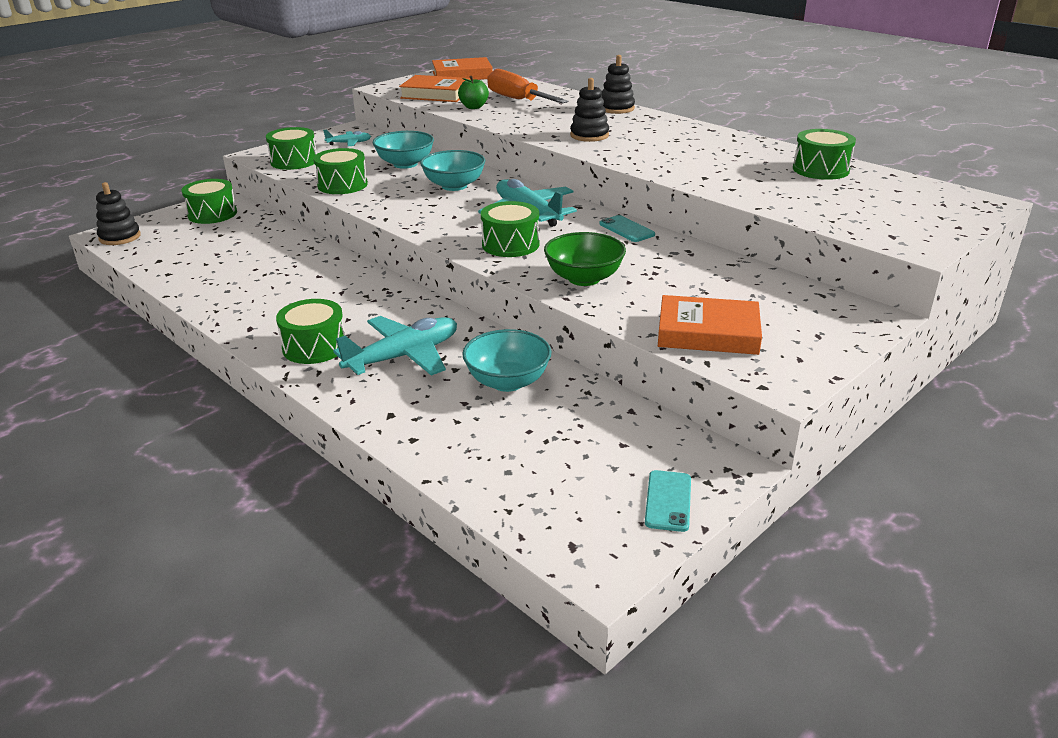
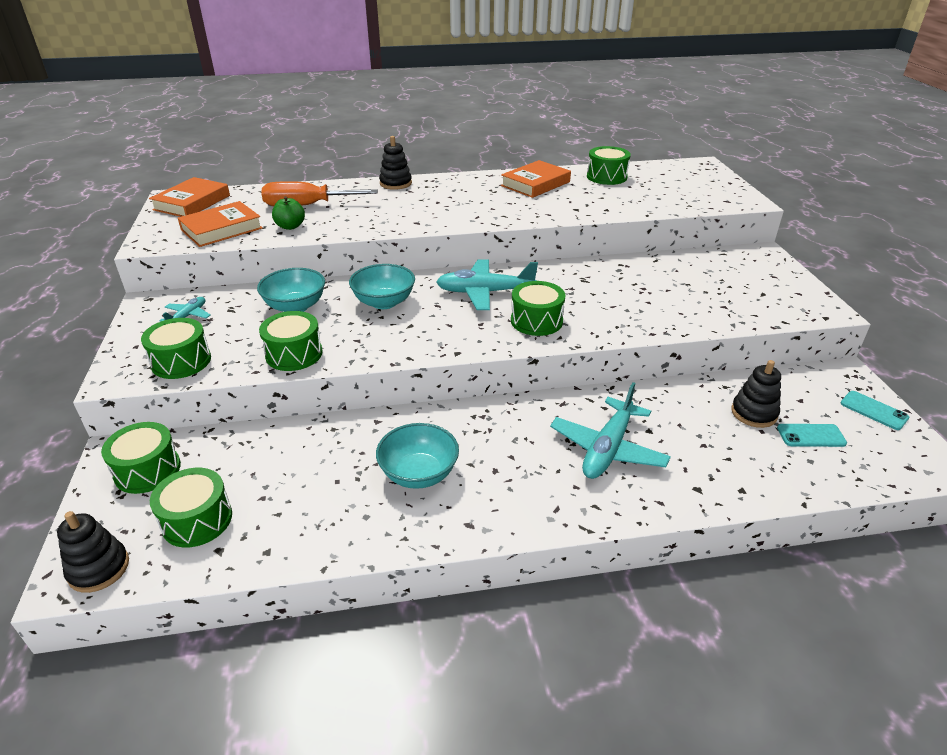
camera: 55 degrees left, 5 degrees up
(314, 347) = (547, 493): green drum -> green drum (197, 520)
(403, 356) = (608, 449): turquoise plane -> turquoise plane turned 150 degrees counterclockwise
(507, 381) = (687, 413): turquoise bowl -> turquoise bowl (419, 474)
(584, 278) = (627, 315): green bowl -> none
(589, 135) = (438, 211): black stacking toy -> black stacking toy (754, 413)
(626, 229) = (563, 270): turquoise phone -> turquoise phone (811, 436)
(708, 332) = (745, 305): orange book -> orange book (535, 184)

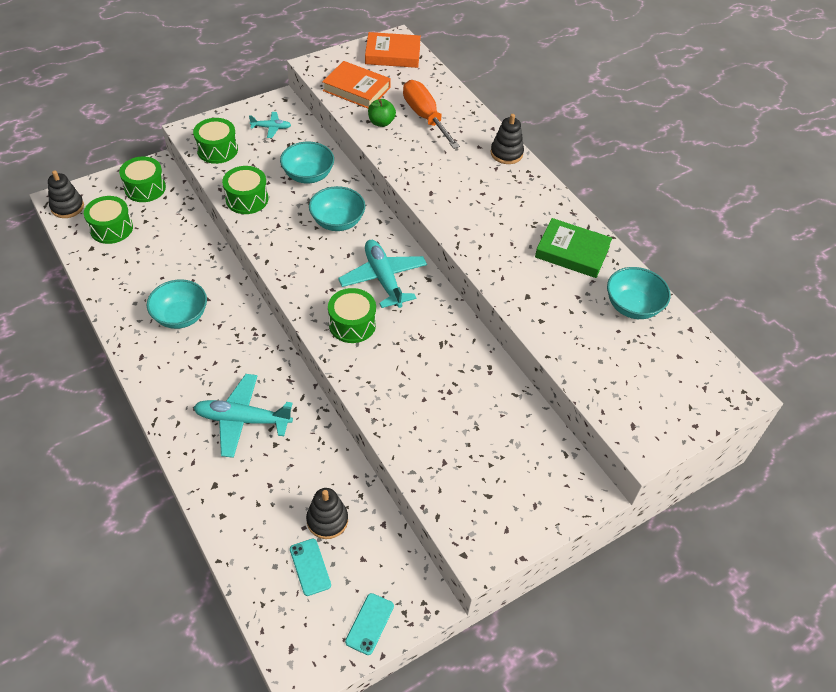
camera: 65 degrees right, 15 degrees up
(535, 184) = (572, 252): orange book -> green book
(606, 177) = (632, 306): green drum -> turquoise bowl

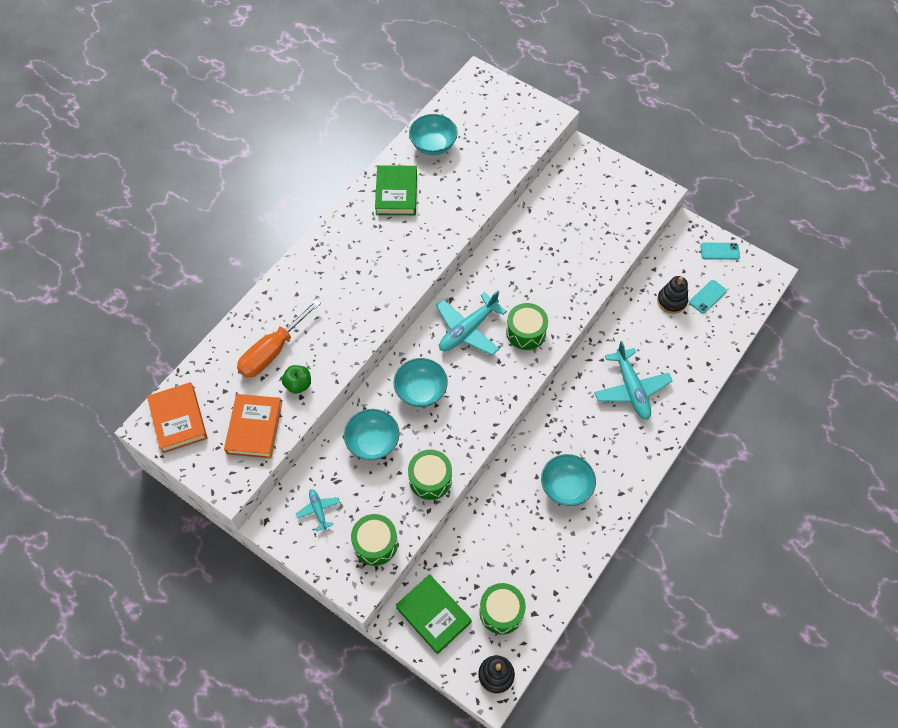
camera: 110 degrees left, 10 degrees up
(145, 188) = (433, 615): green drum -> green book
(506, 153) = (296, 270): black stacking toy -> none

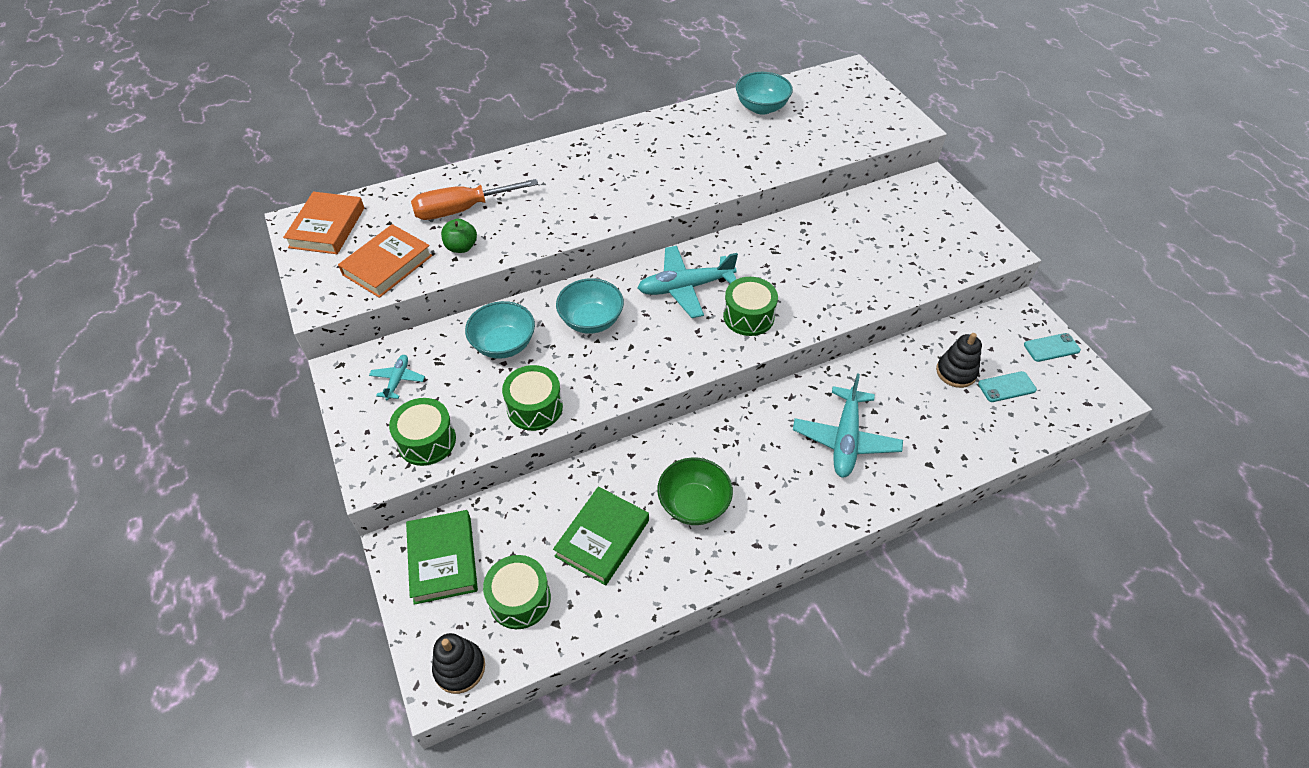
camera: 30 degrees right, 10 degrees down
(396, 193) = (692, 131): green book -> green book (602, 538)
(566, 487) = (693, 504): turquoise bowl -> green bowl
(719, 251) = (1051, 347): turquoise phone -> turquoise phone turned 45 degrees counterclockwise

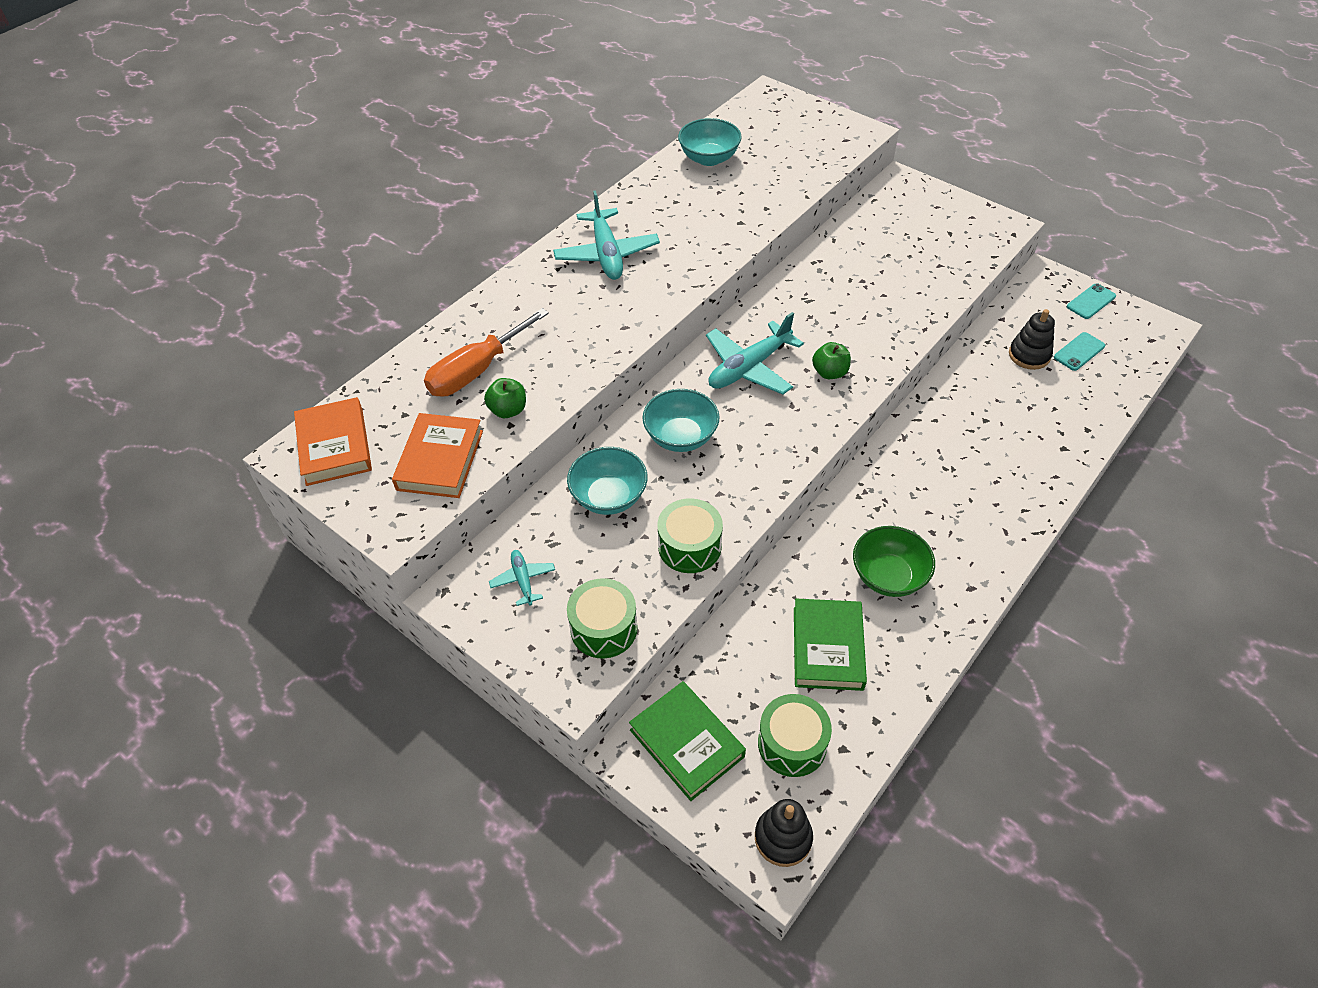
camera: 25 degrees left, 0 degrees up
(748, 316) = (830, 372): green drum -> green apple
(845, 439) = (979, 456): turquoise plane -> turquoise plane (607, 254)

